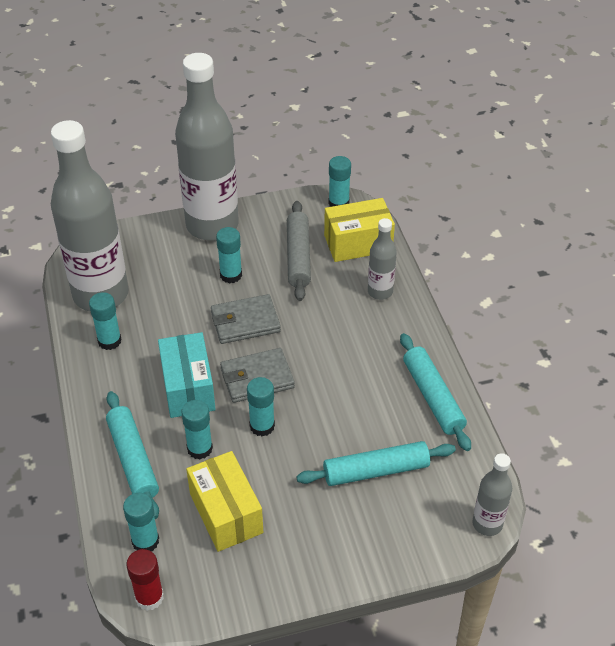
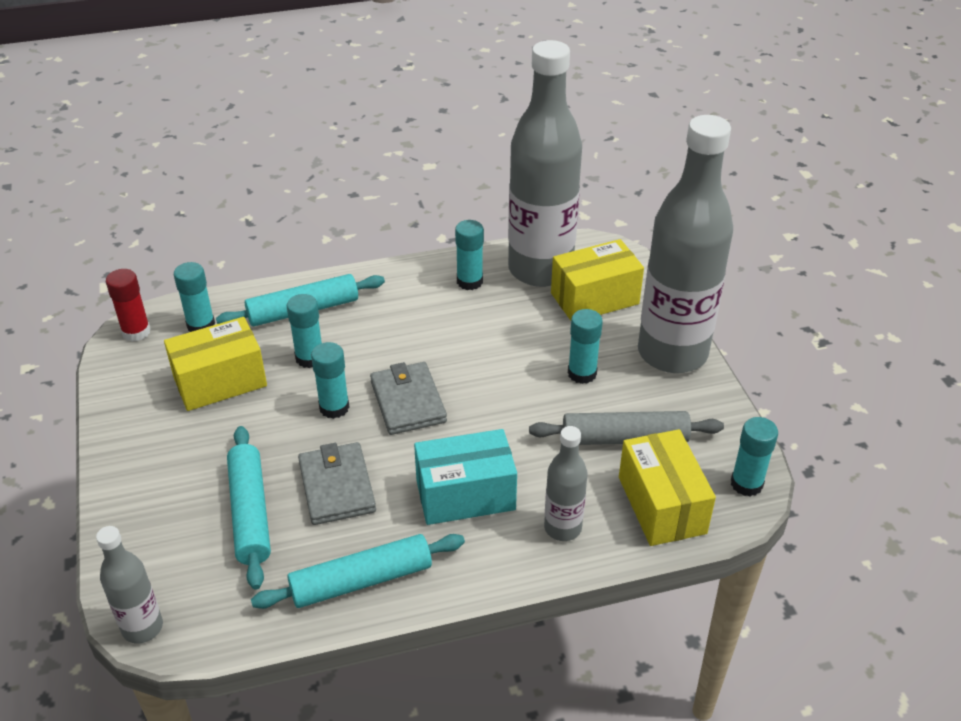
camera: 90 degrees right, 5 degrees down
(143, 263) = (594, 298): none -> yellow box
(188, 388) = (397, 345): turquoise box -> turquoise box (465, 494)
(245, 322) = (500, 389): grey wallet -> grey wallet (337, 487)

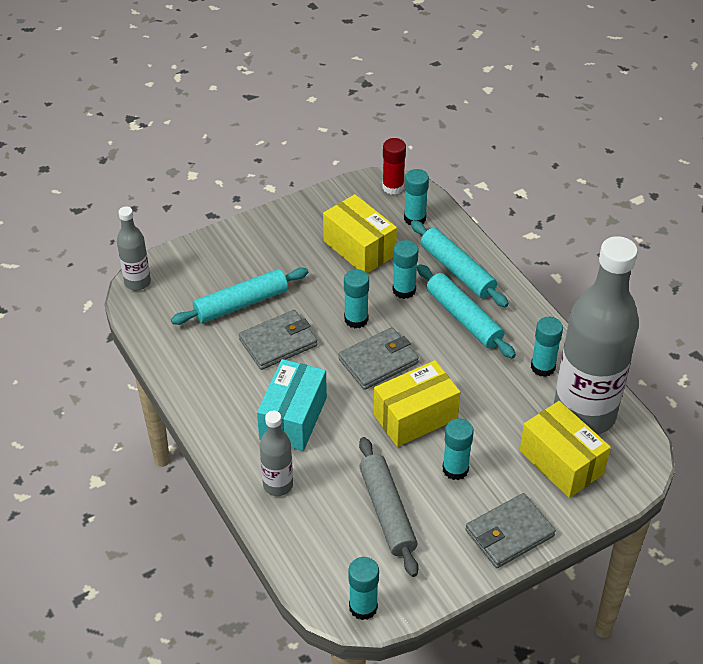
camera: 75 degrees right, 5 degrees up
(361, 580) = (199, 378): turquoise rolling pin -> turquoise rolling pin (464, 318)
(465, 494) = (293, 418): turquoise box -> turquoise box turned 45 degrees clockwise
(662, 505) = (321, 547): yellow box -> yellow box (415, 417)
(672, 353) = (509, 533): grey bottle -> grey wallet

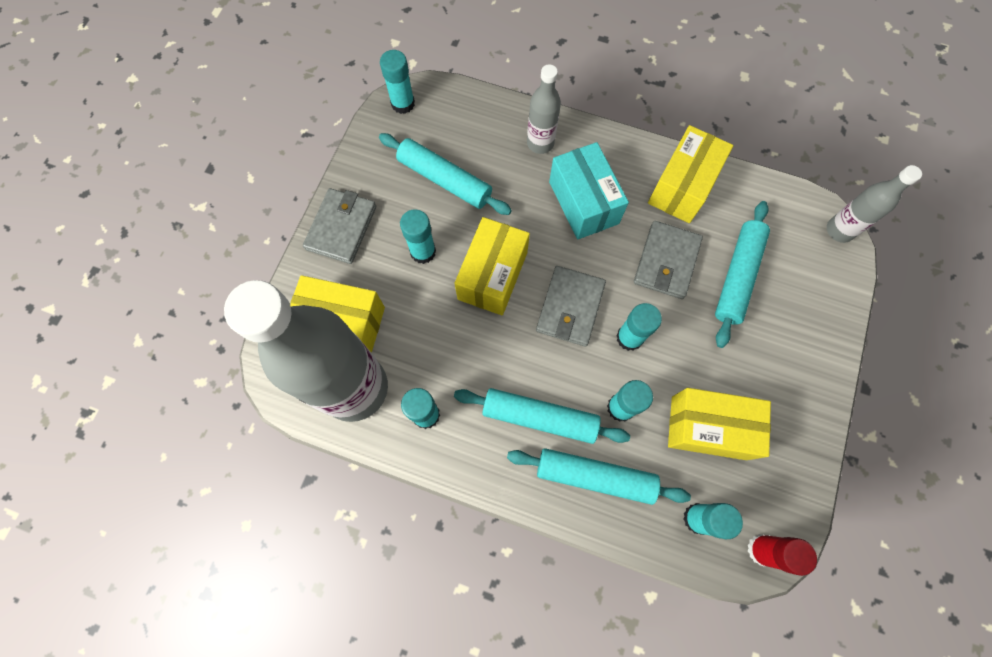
camera: 140 degrees right, 25 degrees up
(206, 378) = (682, 186): none -> yellow box
(387, 512) = (445, 179): grey rolling pin -> turquoise rolling pin

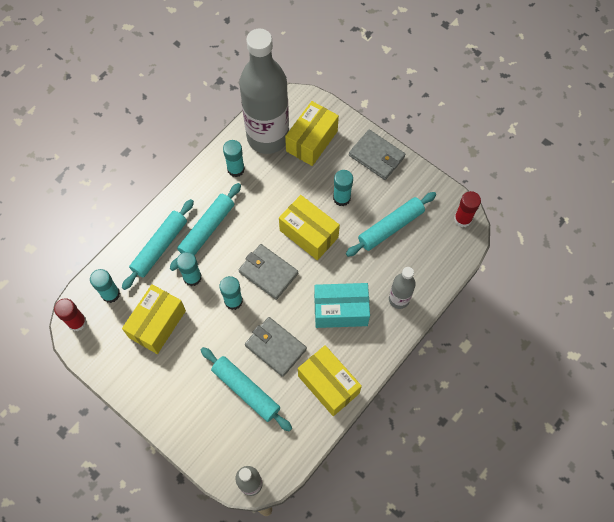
camera: 110 degrees right, 5 degrees down
(403, 103) = (462, 219): turquoise glue stick -> red glue stick

